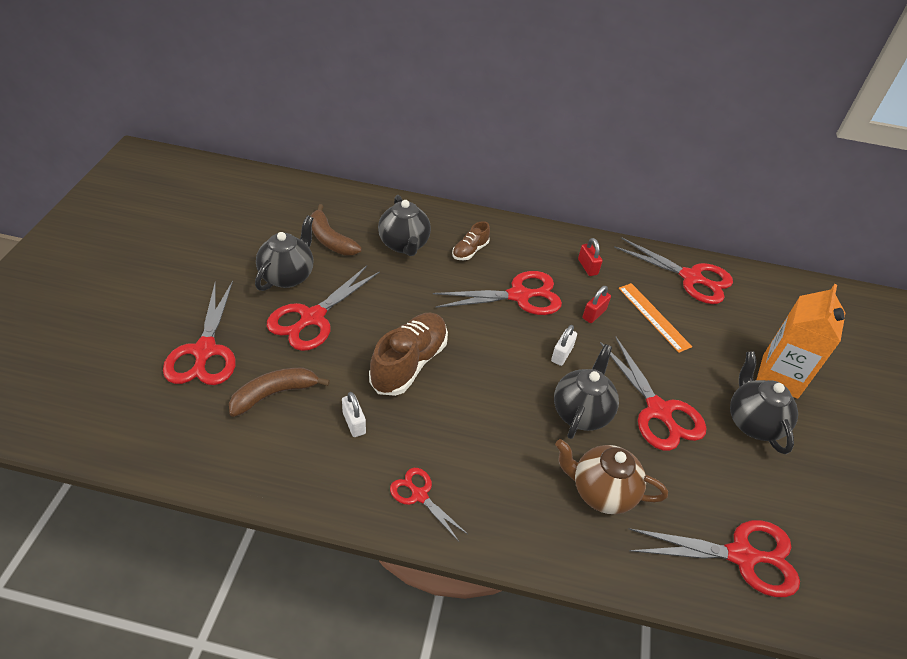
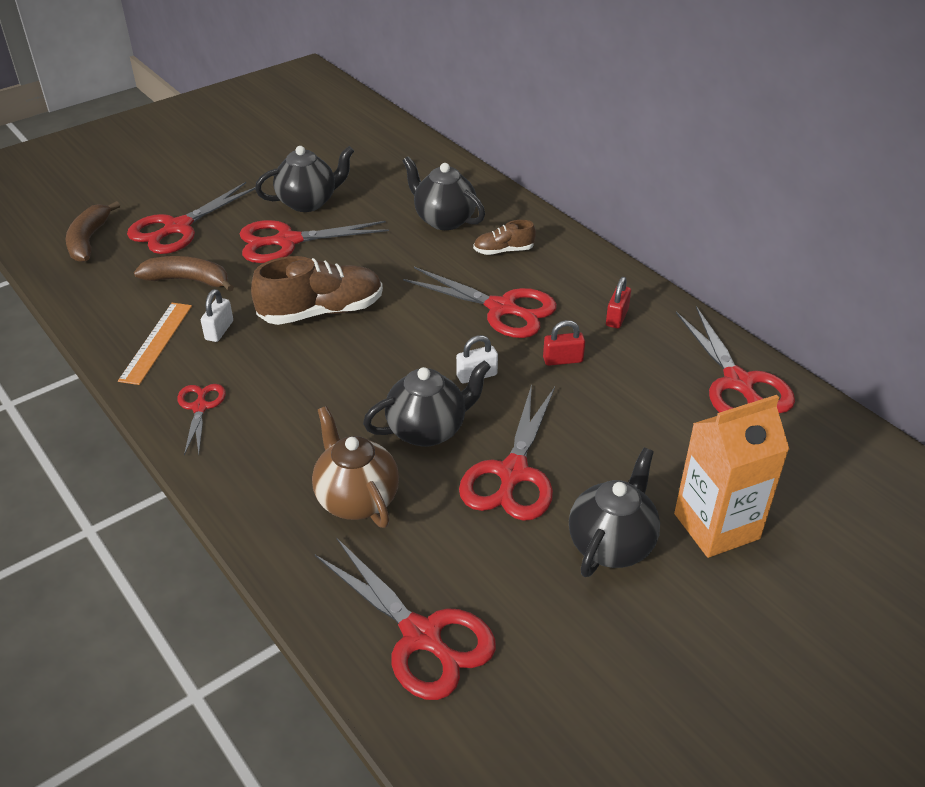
camera: 45 degrees right, 5 degrees down
(330, 240) = (381, 190): brown banana -> brown banana (89, 240)
(404, 245) = (444, 220): black teapot -> black teapot turned 105 degrees clockwise
(653, 316) = (632, 395): orange ruler -> orange ruler (156, 342)

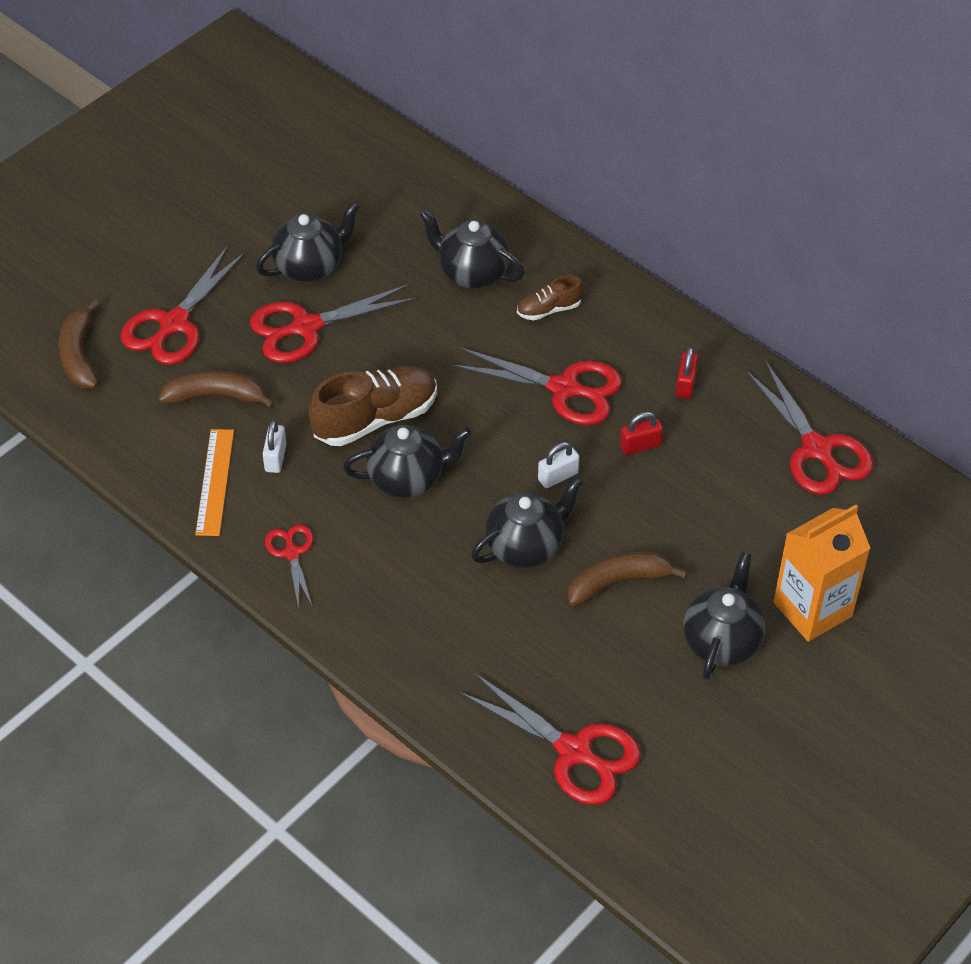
camera: 10 degrees left, 10 degrees up
(333, 361) = (408, 479): none -> black teapot
(356, 499) = (479, 630): brown teapot -> none
(513, 473) = (618, 582): red scissors -> brown banana

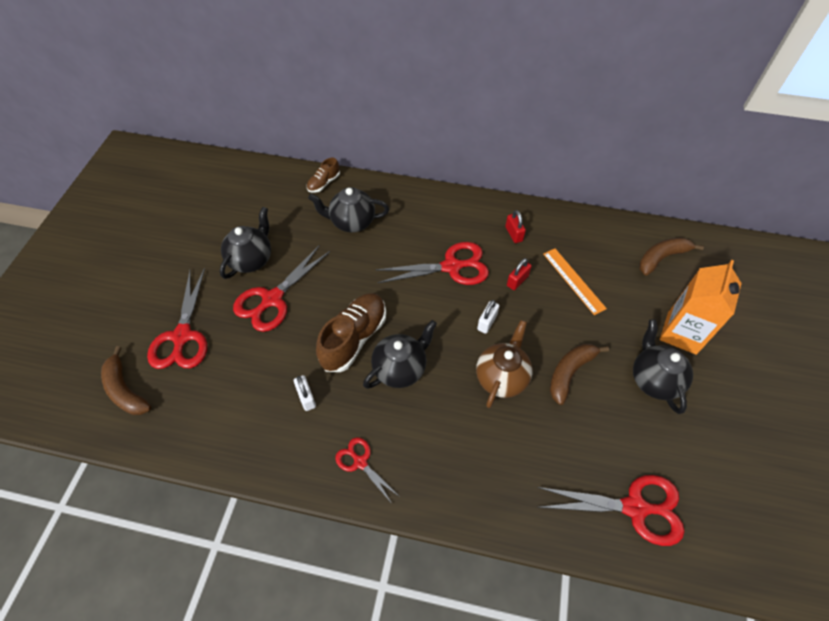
camera: 30 degrees left, 5 degrees up
(215, 482) = (275, 436): orange ruler -> orange ruler (573, 280)
(216, 396) = (240, 373): brown banana -> brown banana (661, 258)
(526, 547) = (501, 378): black teapot -> brown teapot
(549, 309) = (409, 224): brown shoe -> brown shoe (324, 183)
(817, 449) = (607, 239): red scissors -> none

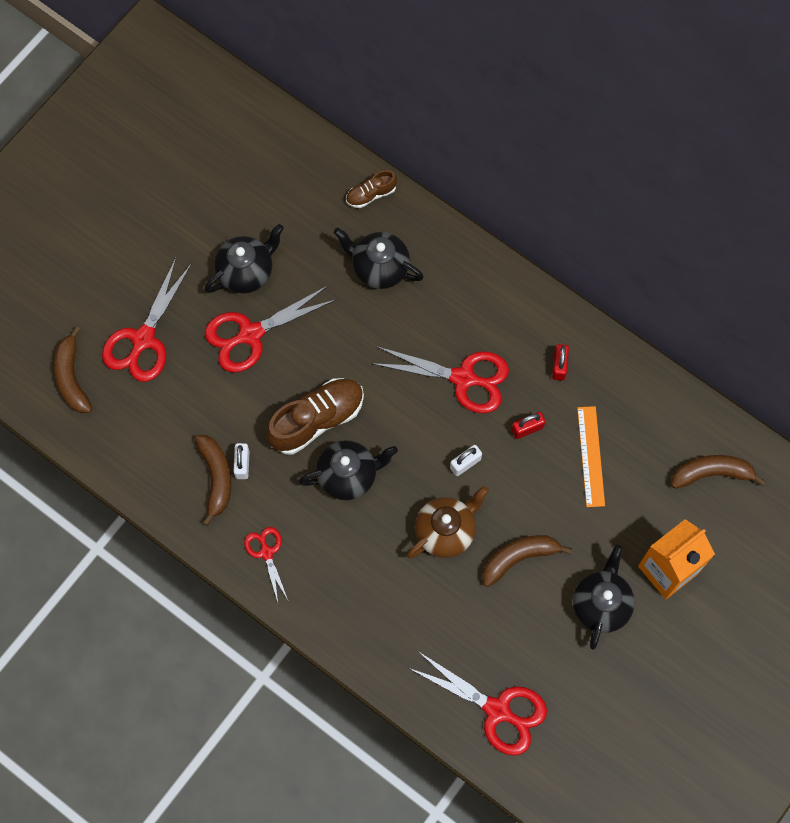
camera: 25 degrees right, 15 degrees up
(287, 418) = (216, 478): none -> brown banana

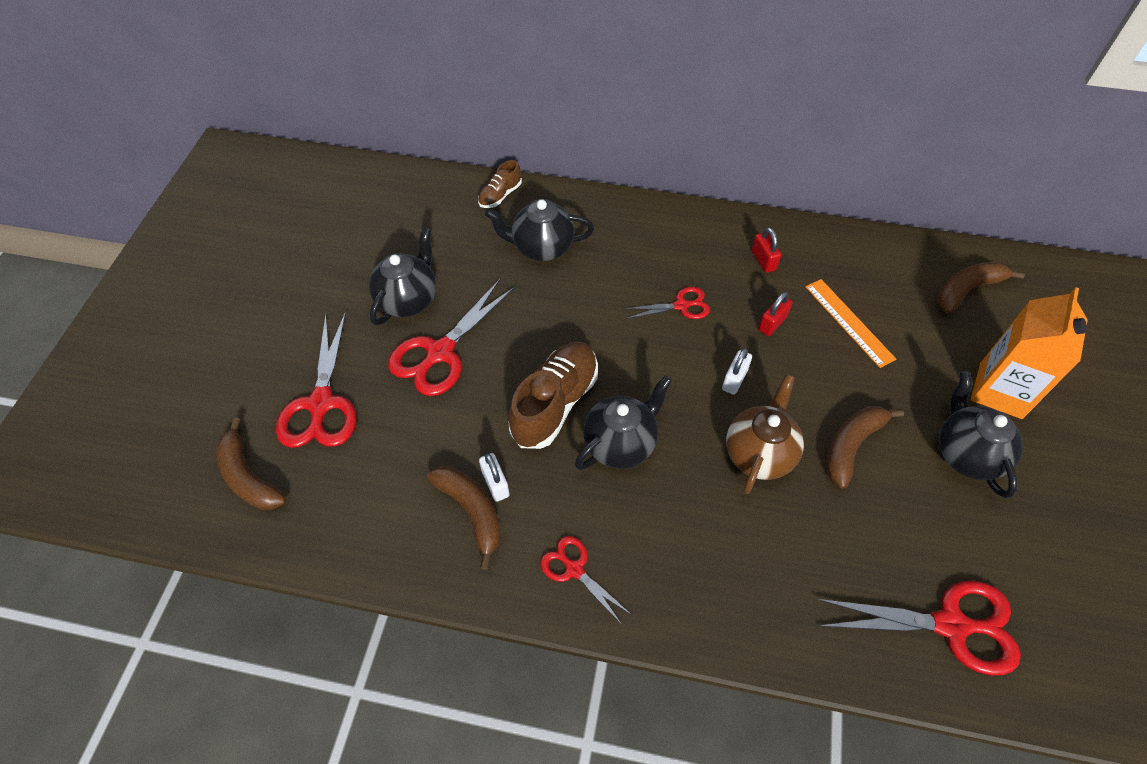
camera: 25 degrees left, 15 degrees down
(463, 378) = (681, 306): red scissors -> red scissors, size x0.56

